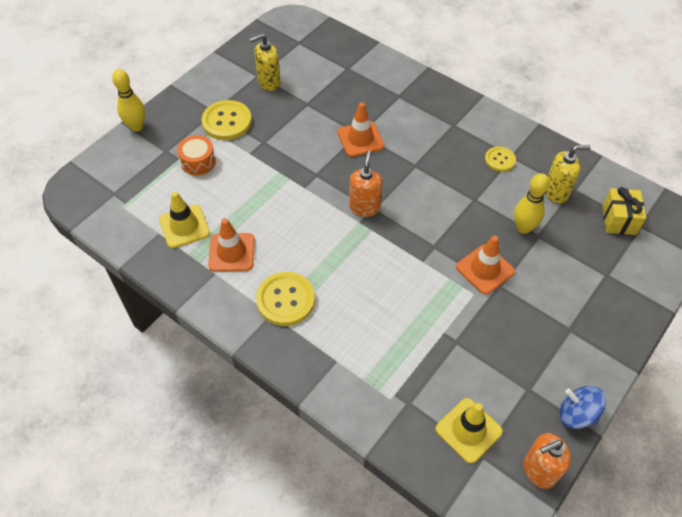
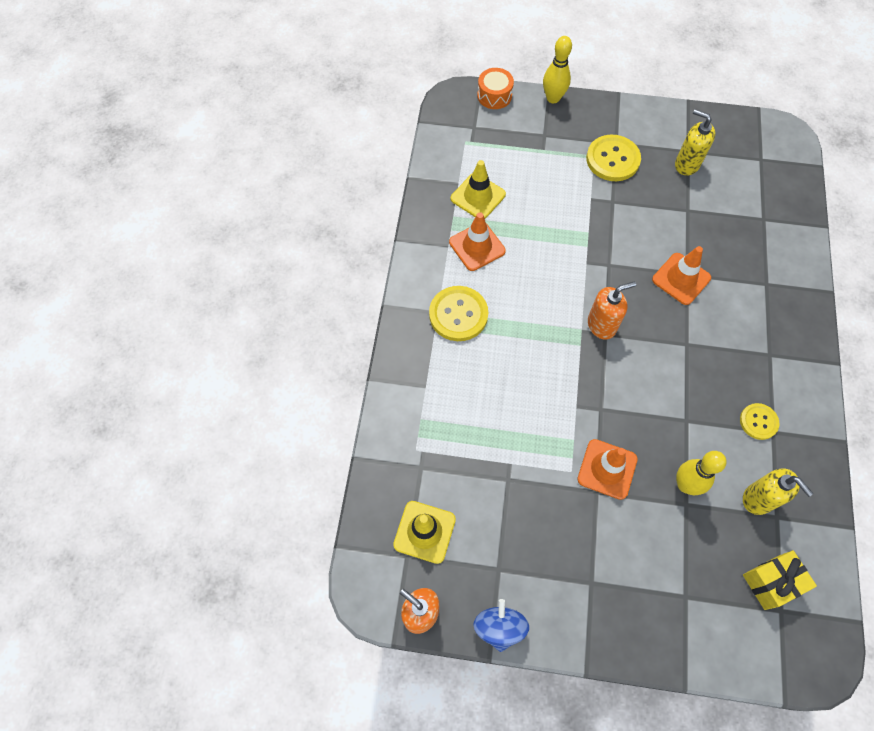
camera: 60 degrees right, 10 degrees up
(198, 161) = (551, 165): orange drum -> orange drum (494, 95)

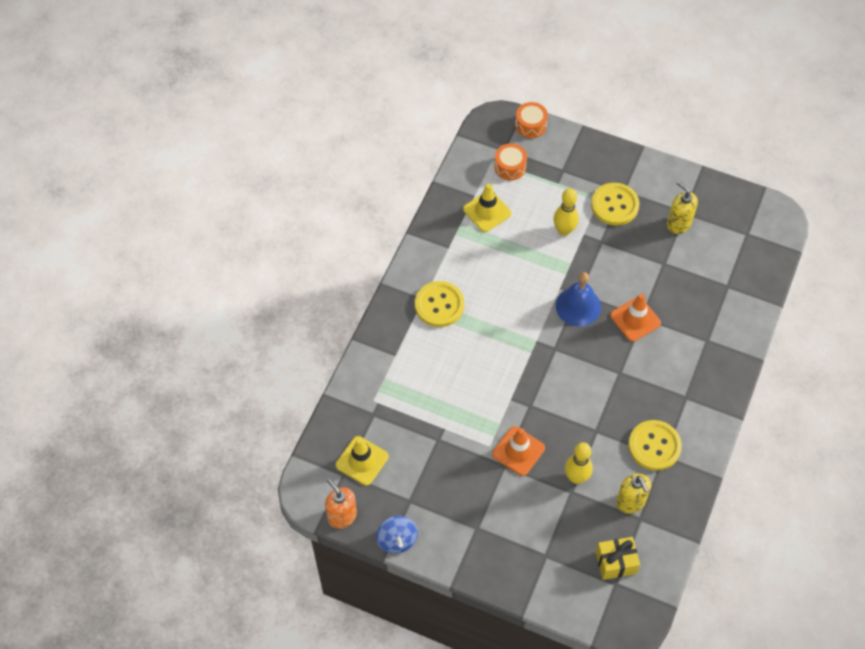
camera: 15 degrees right, 5 degrees down
(477, 246) = (472, 253): orange traffic cone -> none
(487, 143) = (510, 167): none -> orange drum
(499, 627) = (397, 540): blue spinning top -> blue spinning top turned 150 degrees clockwise
(553, 98) = (582, 139): yellow bowling pin -> yellow bowling pin (564, 230)
(601, 325) = (554, 341): orange soap dispenser -> none
(614, 279) = (578, 306): none -> blue bell
(758, 422) = (654, 446): yellow button -> yellow button, size x1.69

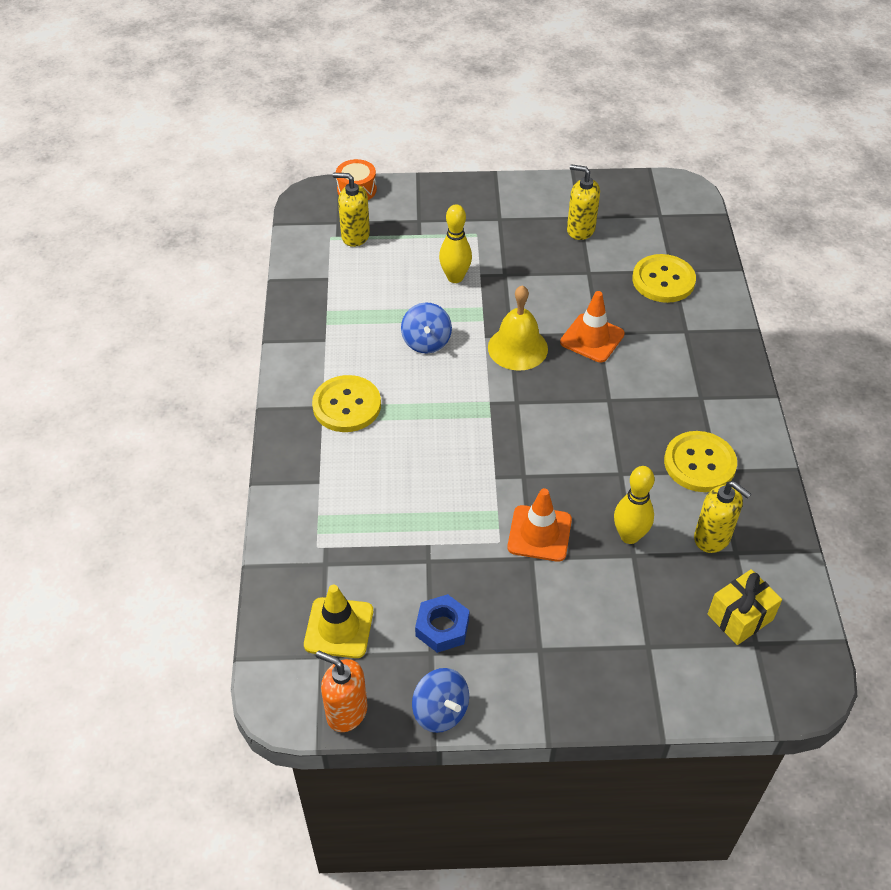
camera: 25 degrees left, 10 degrees down
(424, 488) = (442, 627): none -> blue nut
(487, 211) = (352, 288): yellow traffic cone -> none
(510, 167) = (355, 236): orange drum -> yellow soap dispenser
(517, 276) = (426, 341): none -> blue spinning top
(578, 306) = (517, 348): blue bell -> yellow bell
(614, 205) = (498, 235): yellow button -> yellow button (663, 280)

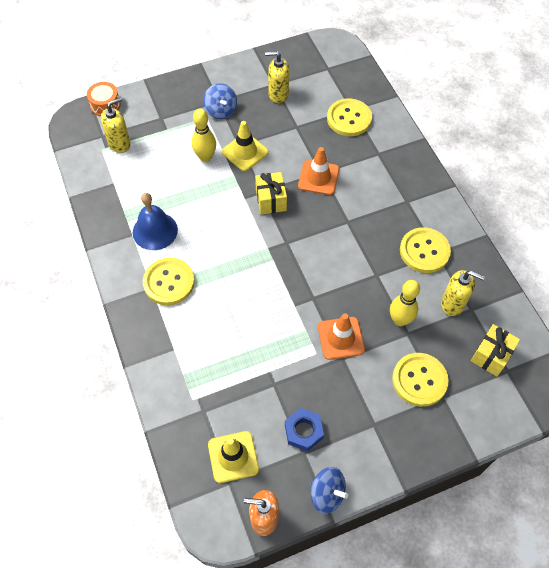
camera: 20 degrees left, 10 degrees up
(355, 236) = (119, 143): yellow soap dispenser -> yellow soap dispenser turned 150 degrees clockwise
(355, 343) = (155, 231): none -> blue bell
(426, 341) = (205, 214): blue spinning top -> blue spinning top (221, 110)
(508, 284) = (245, 152): none -> yellow traffic cone
(517, 348) = (271, 200): yellow bell -> yellow gift
(625, 616) = (419, 380): none -> yellow button

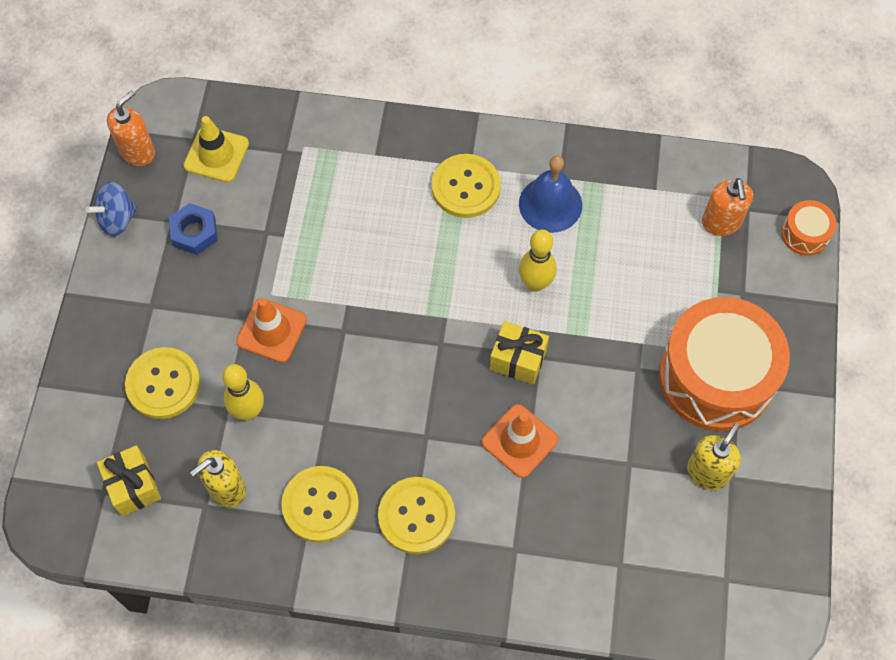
camera: 120 degrees right, 5 degrees up
(119, 143) = (721, 223): yellow soap dispenser -> orange soap dispenser
(205, 157) = (638, 316): yellow bowling pin -> yellow bowling pin (535, 283)
(221, 110) = (716, 376): blue spinning top -> orange drum
(245, 152) = (619, 369): yellow traffic cone -> none
(349, 119) = (603, 548): yellow button -> yellow button (416, 516)

